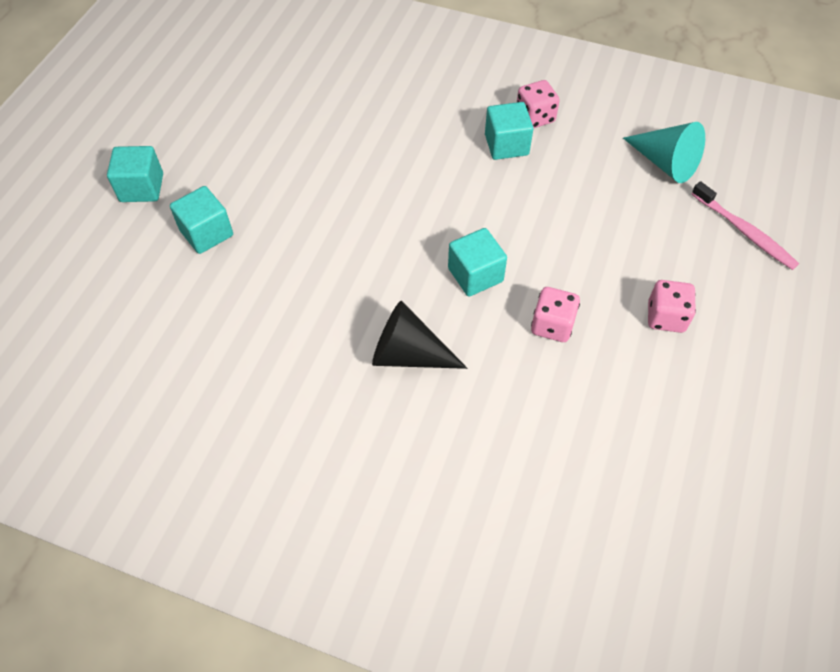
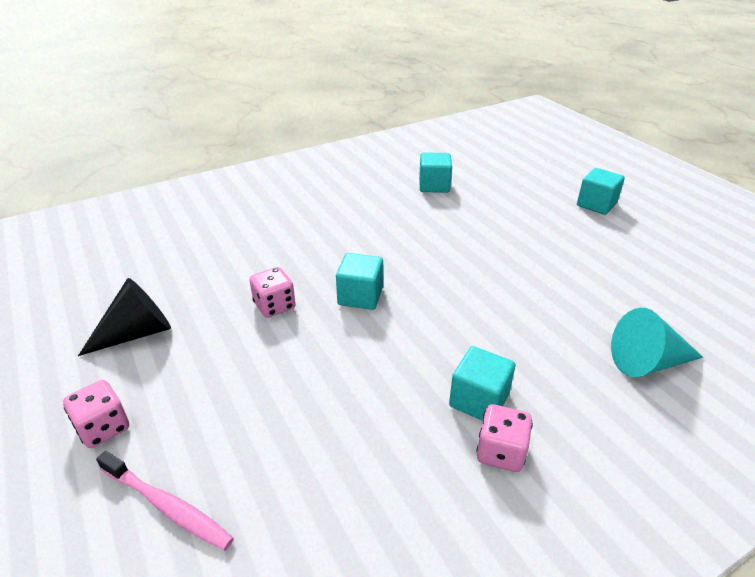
camera: 130 degrees right, 20 degrees down
(206, 233) = (527, 212): turquoise cube -> turquoise cube (434, 186)
(408, 354) = (340, 240): black cone -> black cone (137, 333)
(665, 163) = (320, 520): turquoise cone -> turquoise cone (647, 362)
(666, 317) = (193, 368): pink dice -> pink dice (103, 428)
(744, 232) = (167, 506): pink toothbrush -> pink toothbrush turned 150 degrees counterclockwise

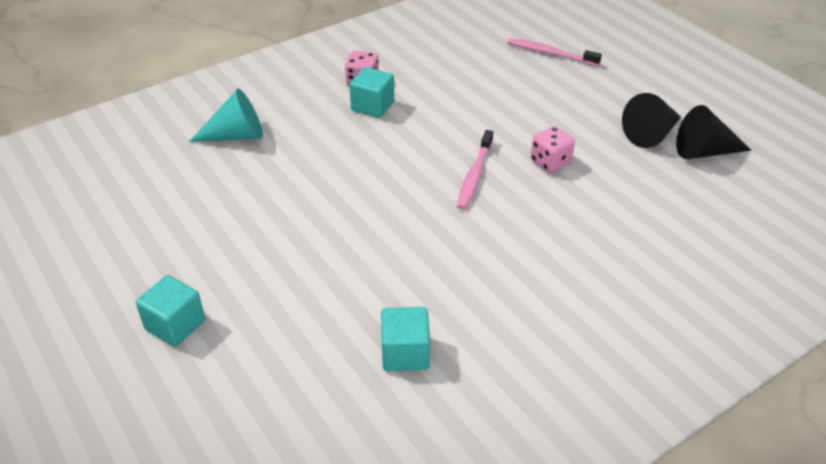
camera: 175 degrees right, 5 degrees up
(100, 308) = (704, 152): none -> black cone
(103, 428) = (618, 80): pink dice -> none
(360, 296) = (474, 175): turquoise cube -> pink toothbrush

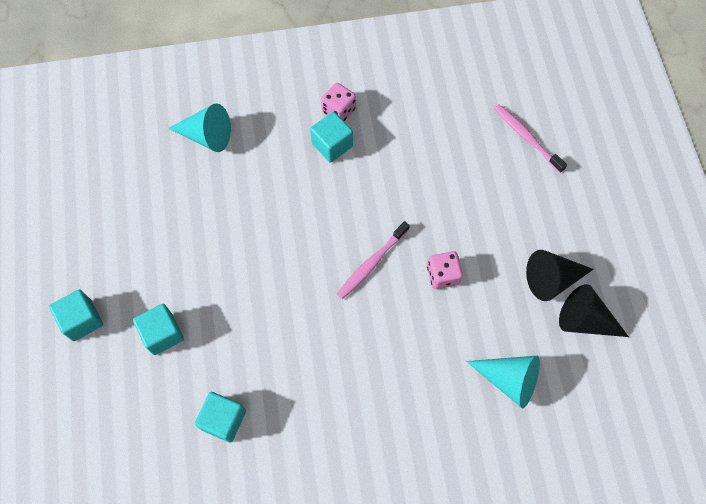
camera: 25 degrees right, 25 degrees up
(283, 304) = (162, 334): none -> turquoise cube
(675, 215) = (509, 380): none -> turquoise cone

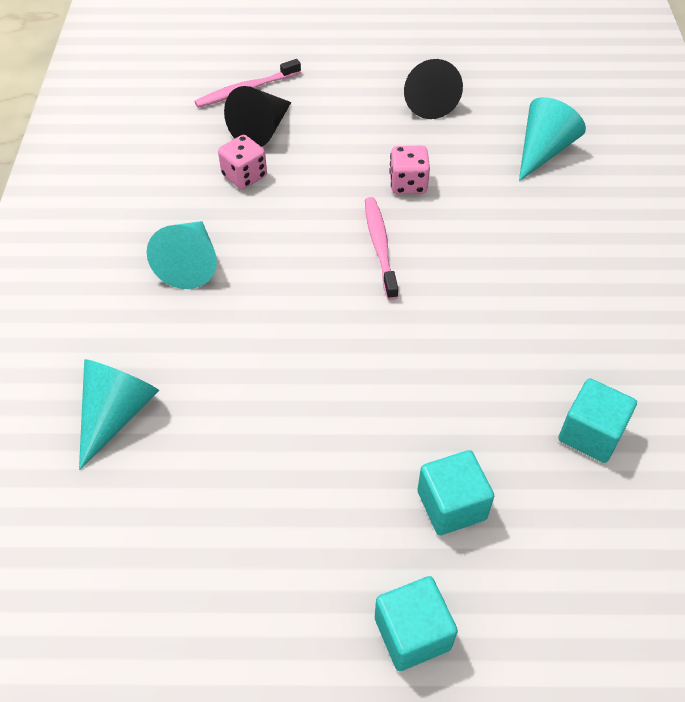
camera: 80 degrees left, 15 degrees down
(332, 145) = (190, 263): turquoise cube -> turquoise cone
(339, 110) = (138, 249): pink dice -> pink dice (244, 176)
(371, 263) = (380, 246): pink toothbrush -> pink toothbrush turned 150 degrees counterclockwise
(584, 320) = (479, 86): black cone -> black cone (262, 130)

